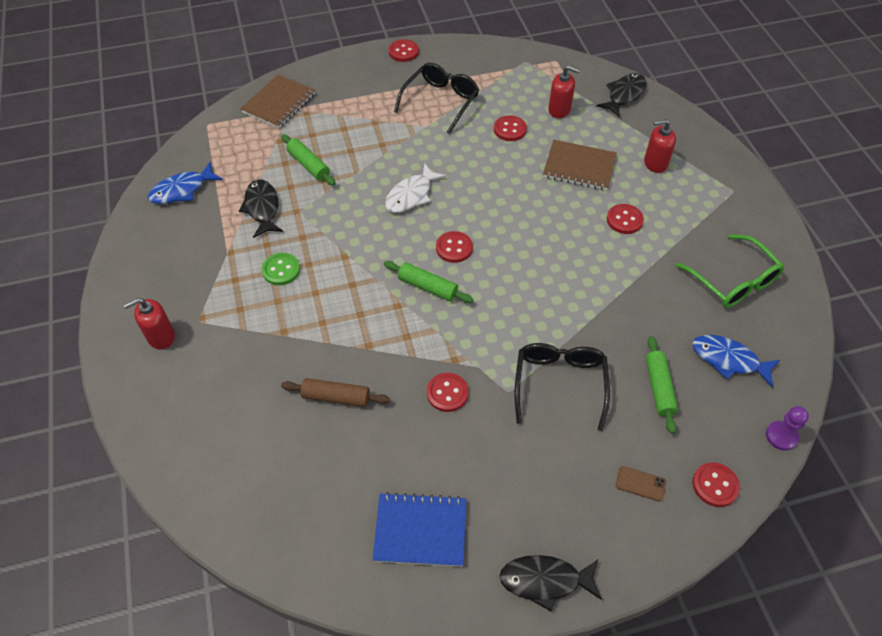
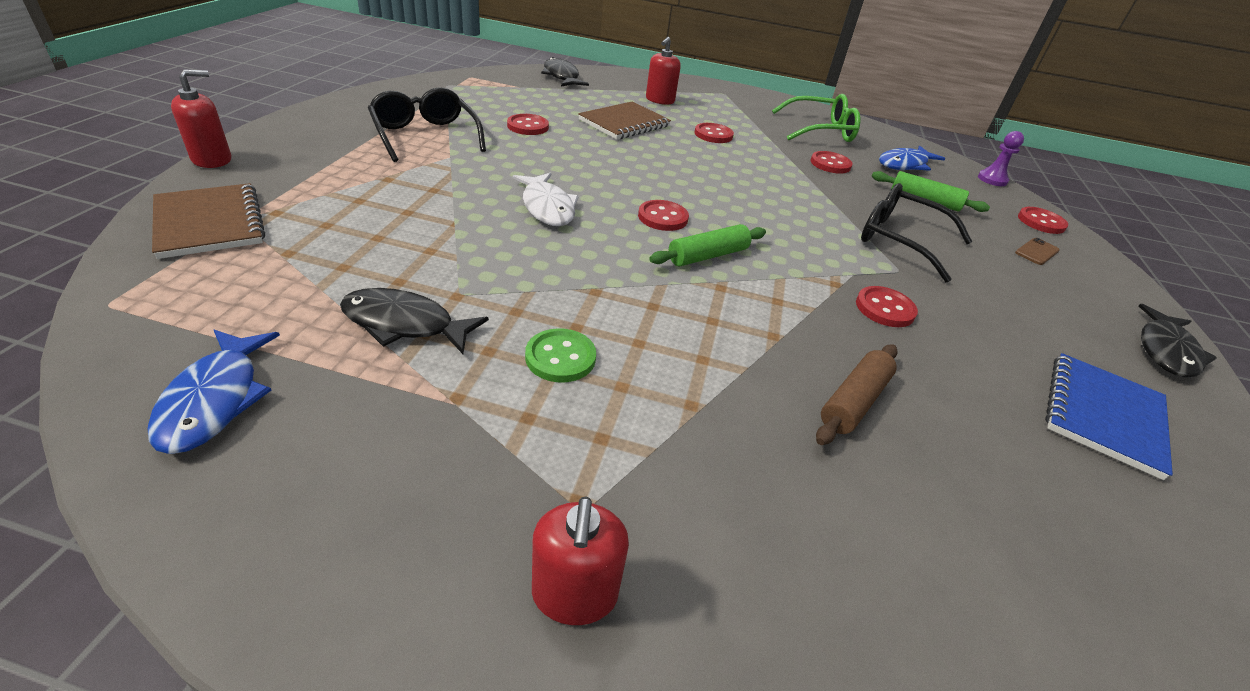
camera: 65 degrees left, 15 degrees down
(308, 165) = (381, 250): green rolling pin -> none
(403, 52) = (304, 120): red button -> red button (830, 164)
(559, 110) = (537, 100): red soap dispenser -> red soap dispenser (212, 160)

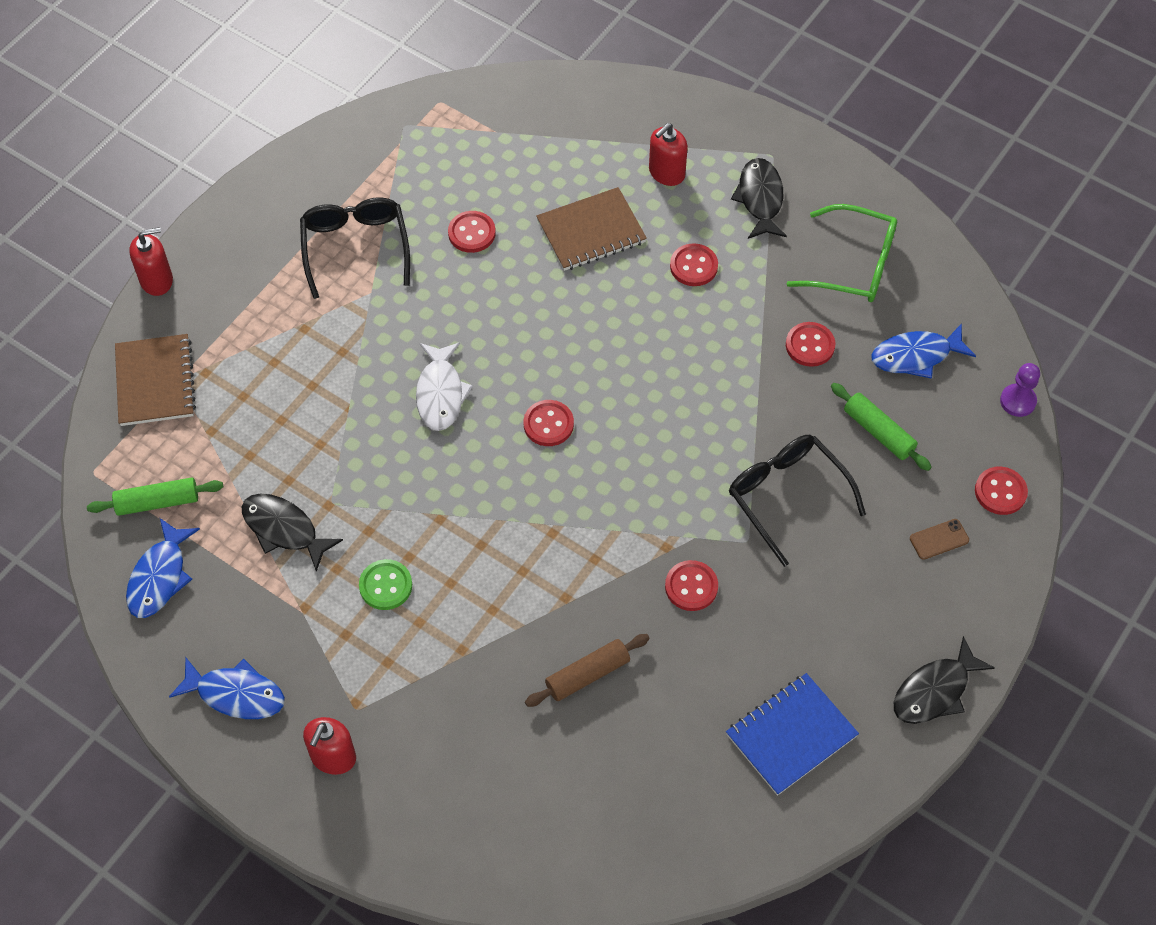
camera: 25 degrees right, 20 degrees up
(369, 535) = (235, 694): none -> blue fish
(561, 76) = (558, 101): black fish -> black fish (760, 199)
(707, 255) = (563, 488): green rolling pin -> green rolling pin (157, 502)

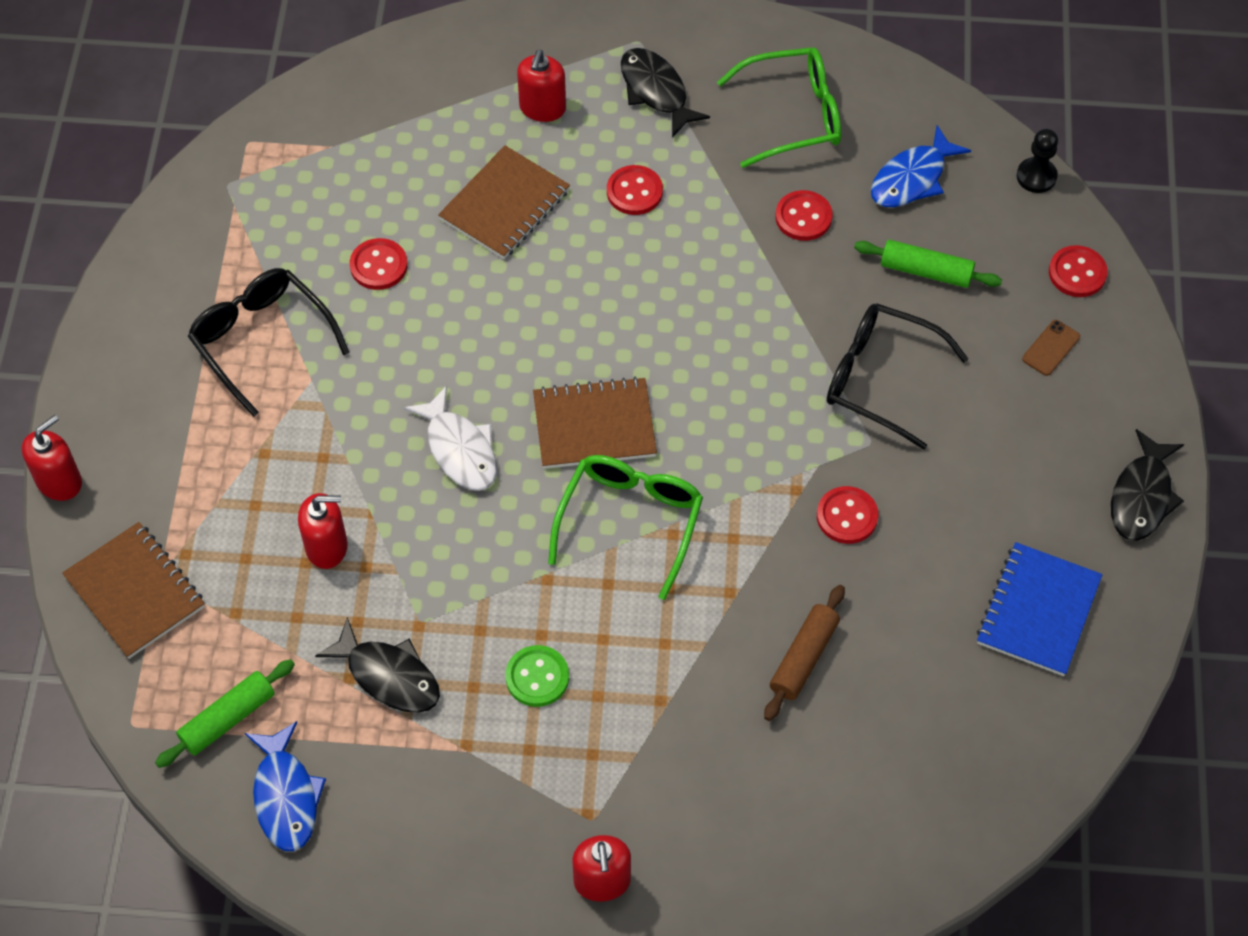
camera: 30 degrees left, 0 degrees up
(235, 694) = (454, 873): blue fish -> none
(284, 530) = (388, 676): black fish -> black fish turned 150 degrees counterclockwise
(303, 416) = (327, 547): none -> red soap dispenser
(527, 508) = (630, 522): none -> green glasses
(548, 424) = (594, 425): red button -> brown notebook
(1018, 401) = (1036, 176): purple pawn -> black pawn

